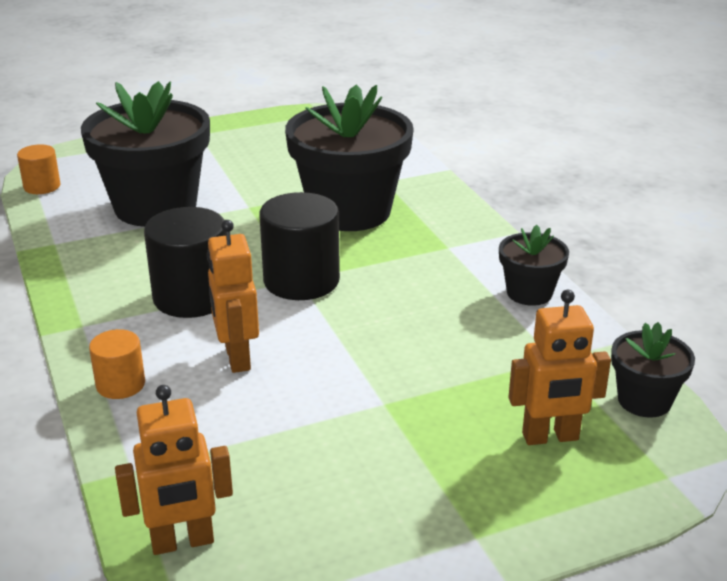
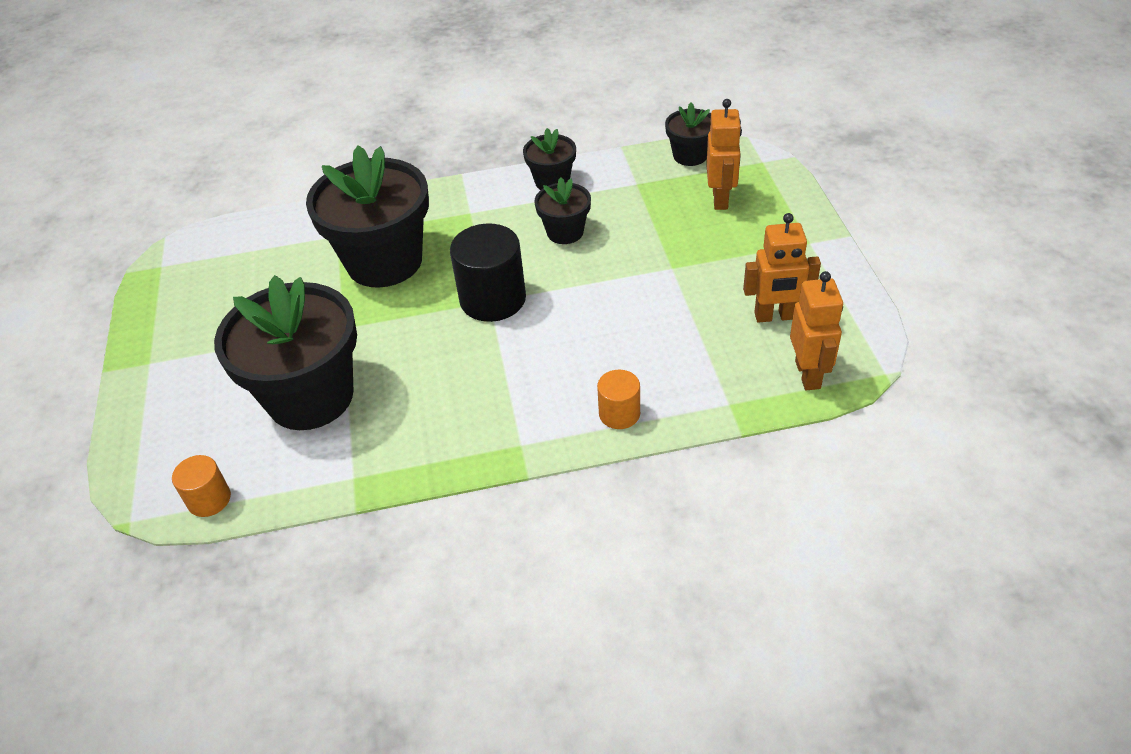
camera: 75 degrees left, 15 degrees up
(192, 297) = (496, 369): black cylinder -> none
(237, 358) = (598, 342): orange robot -> orange robot (775, 316)
(431, 313) = (565, 232): none -> black flower pot

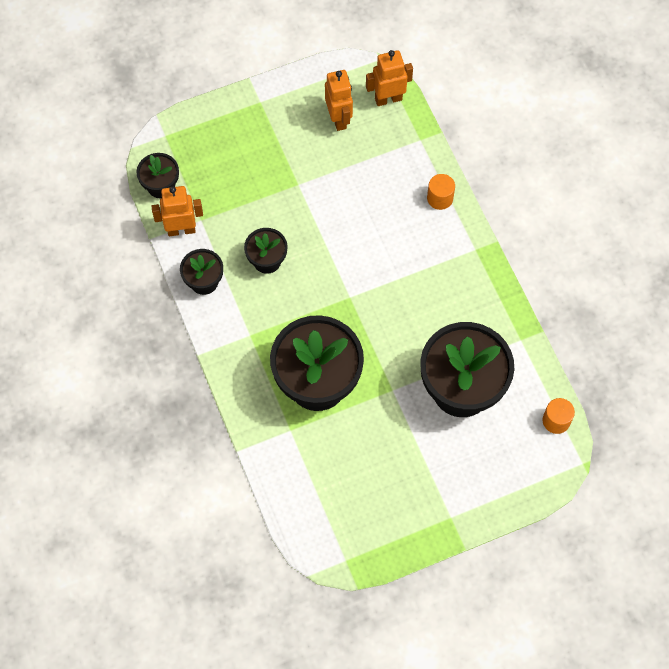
camera: 105 degrees left, 20 degrees up
(493, 299) = (348, 295): black cylinder -> none
(720, 199) = (215, 160): orange robot -> orange robot (181, 230)

